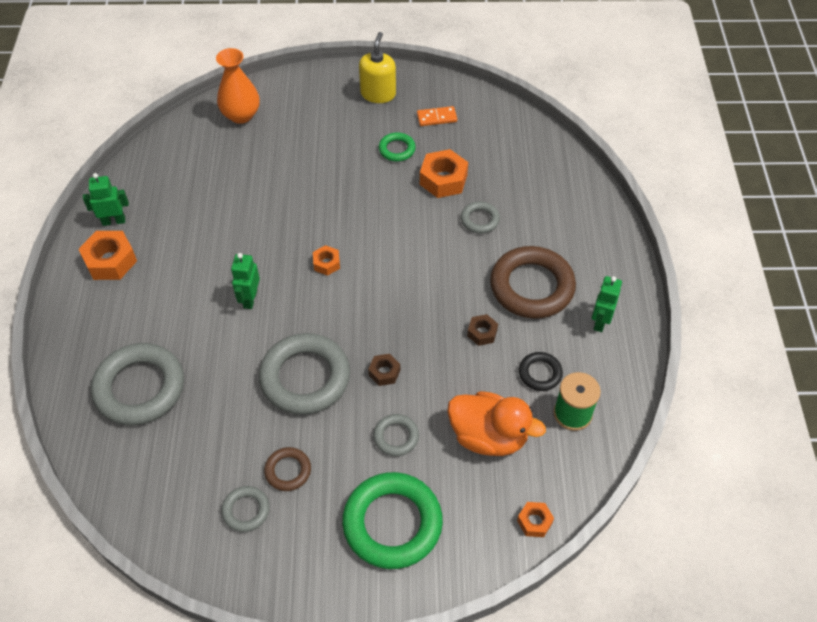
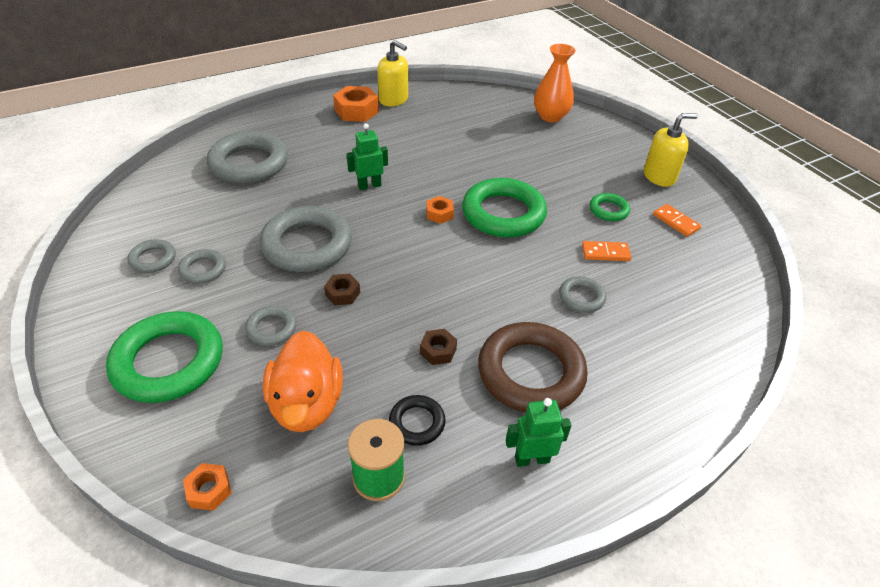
camera: 60 degrees right, 10 degrees down
(114, 221) = (393, 99): green robot -> yellow soap dispenser
(288, 471) = (203, 269): brown ring -> grey ring
(356, 219) = (503, 213): none -> green ring
(443, 179) = (605, 253): orange nut -> orange domino

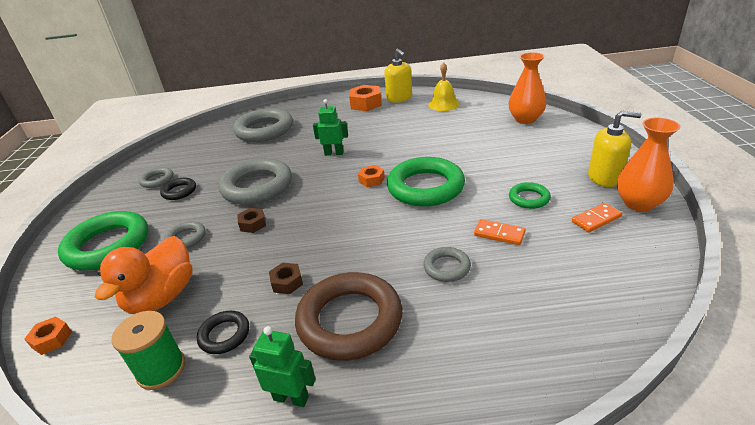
camera: 30 degrees right, 10 degrees down
(203, 269) = (179, 191): grey ring -> black ring
(452, 104) = (444, 104): none -> yellow bell
(675, 222) = (596, 219): orange domino -> orange domino turned 75 degrees clockwise
(699, 200) = (638, 203): none -> orange vase

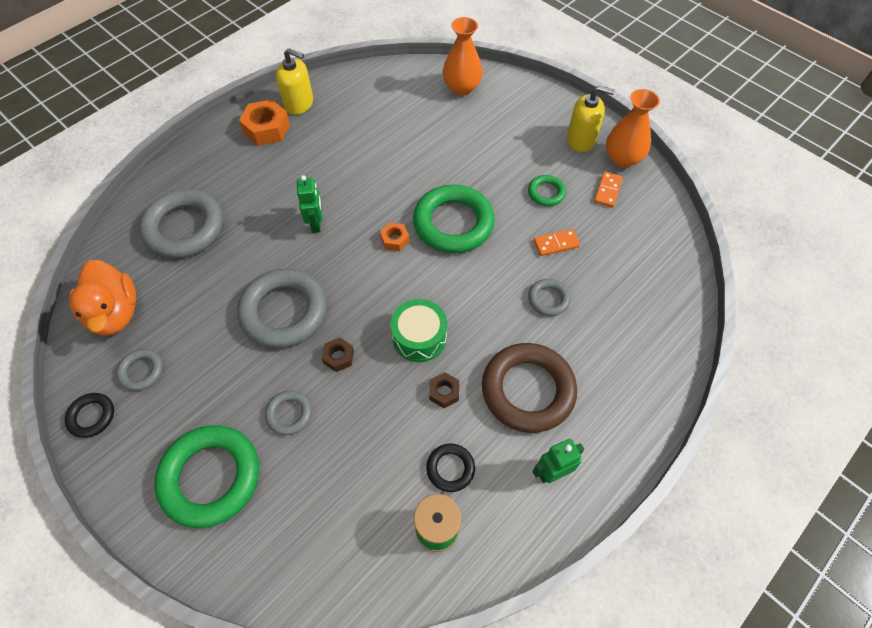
camera: 45 degrees left, 25 degrees up
(52, 339) = (303, 587): orange nut -> none
(162, 297) = (352, 480): orange duck -> orange duck (115, 313)
(179, 191) = (196, 369): black ring -> black ring (92, 416)
(315, 240) = (419, 337): none -> green drum
(334, 153) = (316, 223): green robot -> green robot turned 120 degrees clockwise
(444, 104) = (360, 95): yellow bell -> none
(604, 177) = (581, 139): yellow soap dispenser -> yellow soap dispenser turned 45 degrees clockwise

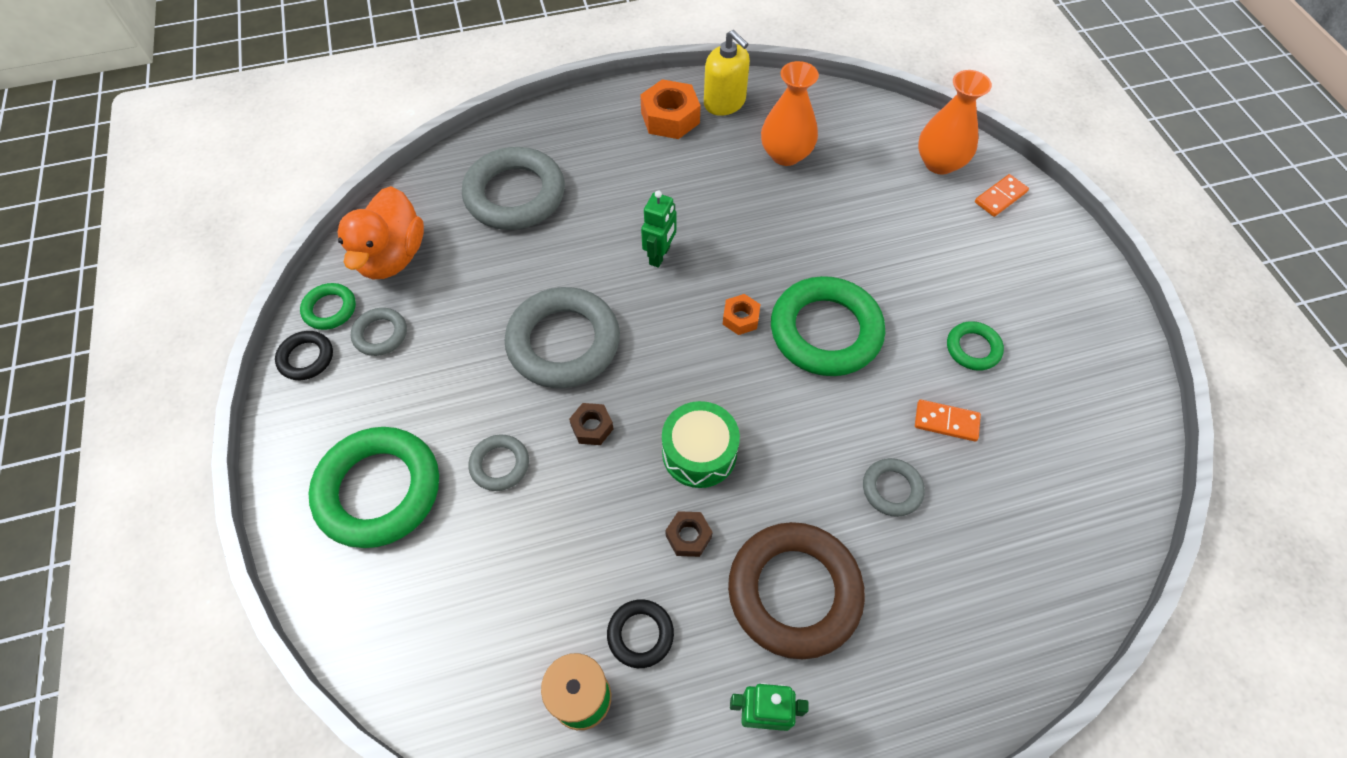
camera: 30 degrees right, 0 degrees up
(88, 373) = (330, 309): none -> green ring
(581, 139) = (1066, 299): yellow soap dispenser -> none
(607, 191) = (1063, 385): orange domino -> orange domino (1000, 197)
(622, 158) = (1112, 351): orange vase -> orange vase (786, 154)

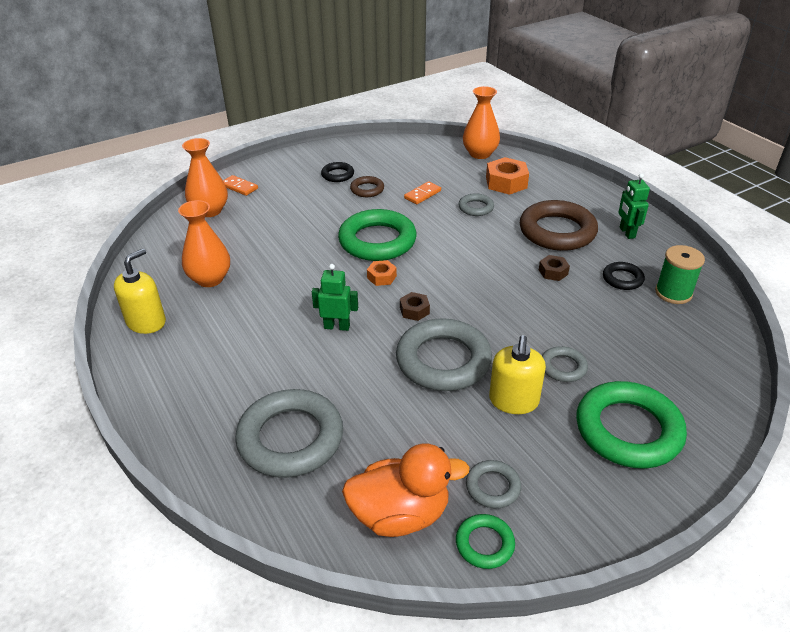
camera: 105 degrees left, 20 degrees down
(306, 358) = (547, 539): black ring -> black ring (337, 175)
(474, 391) = (513, 401): none -> yellow soap dispenser
(592, 427) = (506, 328): brown nut -> brown nut (414, 310)
(670, 118) = (169, 352): orange nut -> orange nut (506, 182)
(699, 452) = (495, 277): green drum -> none
(946, 422) = (422, 194): orange domino -> orange domino turned 45 degrees clockwise
(973, 348) = (367, 189): green ring -> brown ring
(1088, 563) = (480, 154): none -> orange vase

